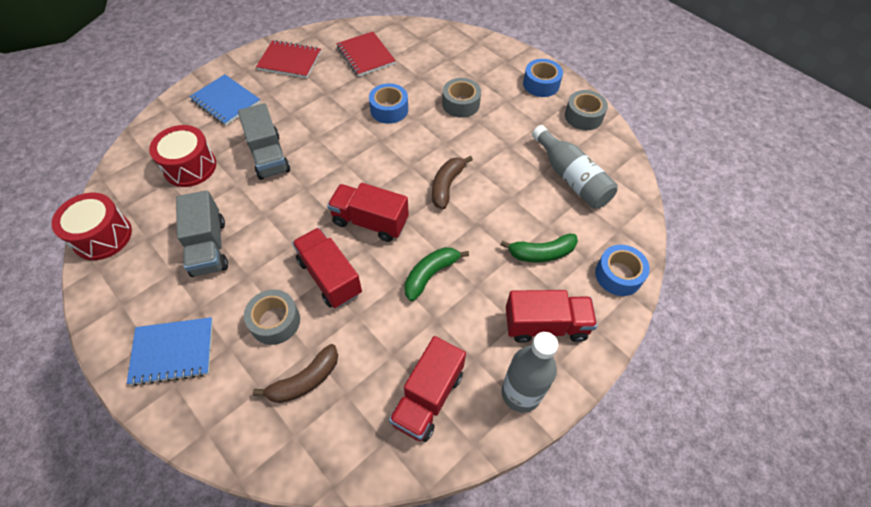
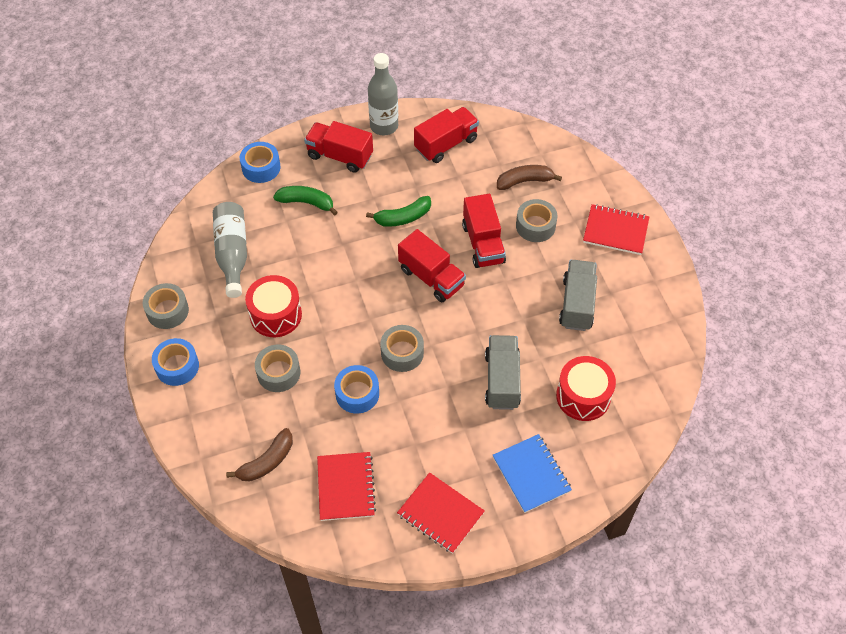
camera: 155 degrees left, 0 degrees up
(102, 236) = (670, 348): red drum -> red drum (275, 315)
(173, 352) = (615, 231): blue notebook -> red notebook
(367, 149) = (402, 353): none -> grey tape
(447, 185) = (347, 286): brown banana -> brown banana (267, 462)

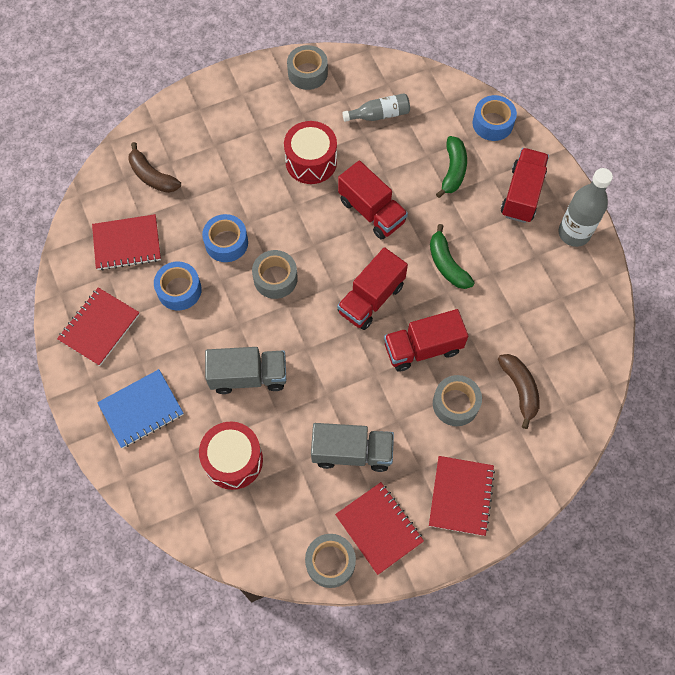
camera: 85 degrees right, 10 degrees up
(177, 366) = (248, 91): blue tape -> blue tape (179, 290)
(232, 254) = (379, 115): grey bottle -> grey bottle, size x0.65
(278, 373) = (246, 173): grey tape -> grey tape (330, 562)
(446, 144) = (560, 300): red truck -> red truck (371, 211)
(643, 290) = (379, 528): none -> red notebook

